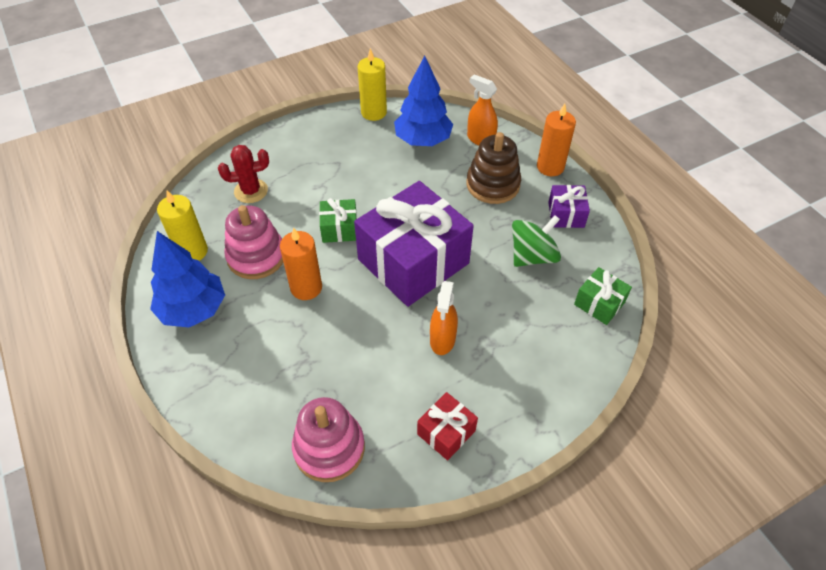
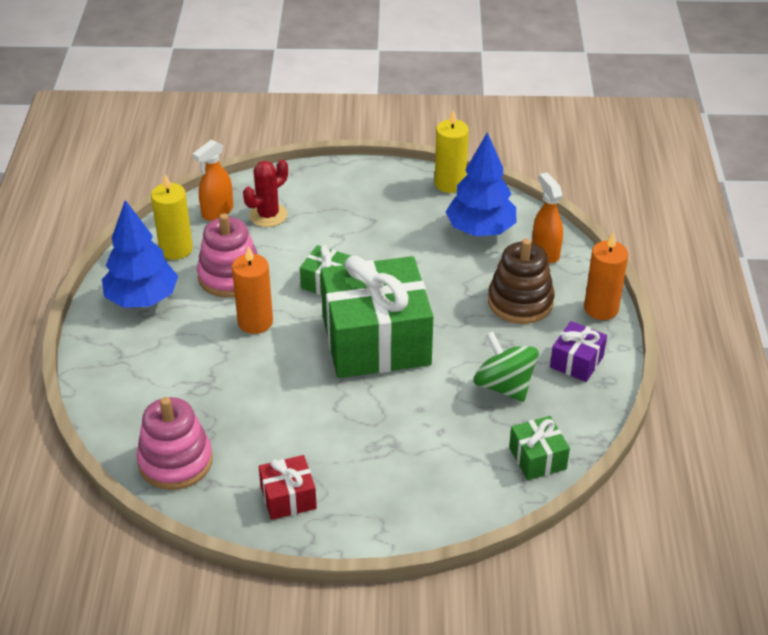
camera: 30 degrees right, 10 degrees down
(251, 191) = (268, 215): red cactus -> red cactus turned 60 degrees counterclockwise
(413, 261) = (376, 341): purple gift -> green gift
(442, 340) = (348, 421): orange spray bottle -> orange spray bottle (217, 212)
(532, 256) = (504, 386): green spinning top -> green spinning top turned 120 degrees counterclockwise

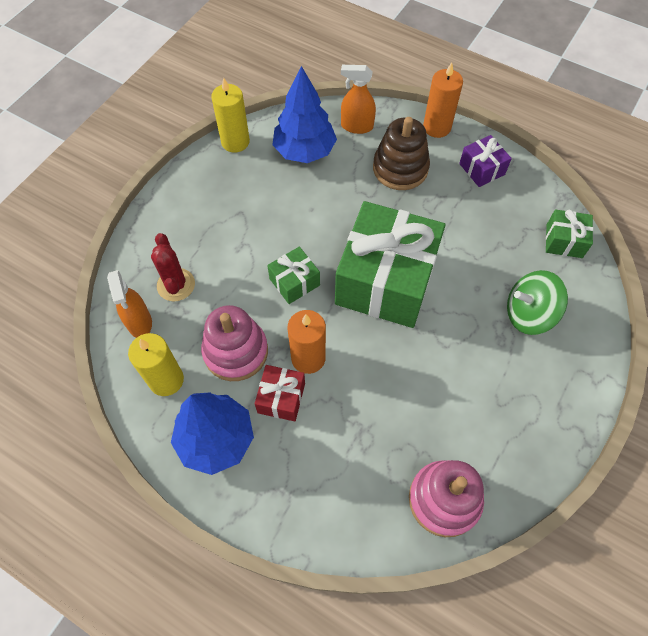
camera: 60 degrees left, 20 degrees up
(288, 497) = (527, 427): red gift -> red gift (281, 398)
(504, 386) = (482, 223): green spinning top -> green spinning top (528, 314)

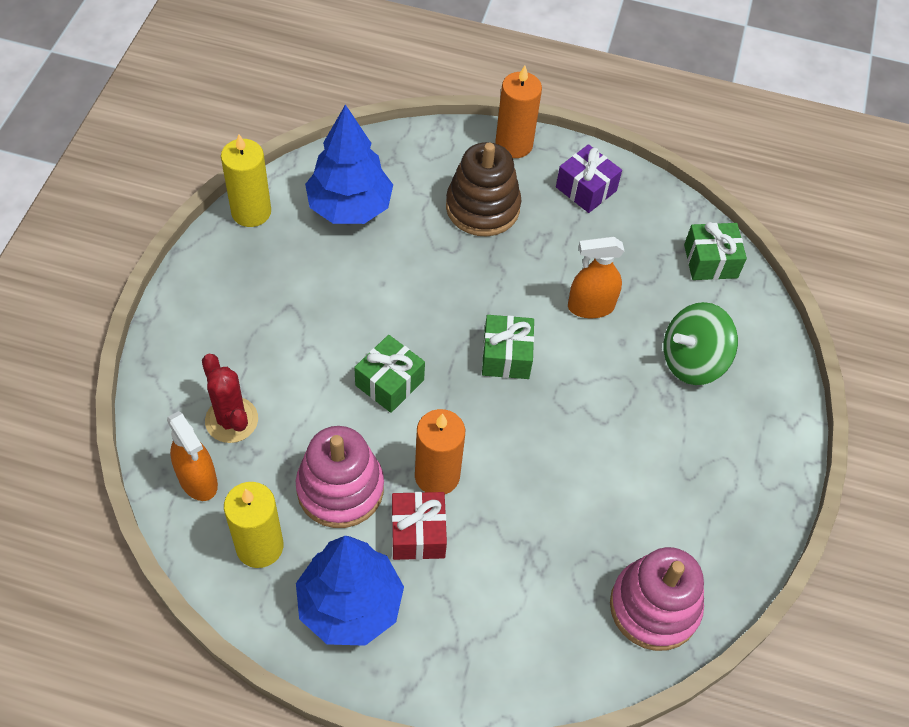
camera: 20 degrees left, 5 degrees down
(356, 126) = (409, 161): orange spray bottle -> orange spray bottle (590, 307)
(385, 280) = (506, 356): green gift -> green gift, size x0.44

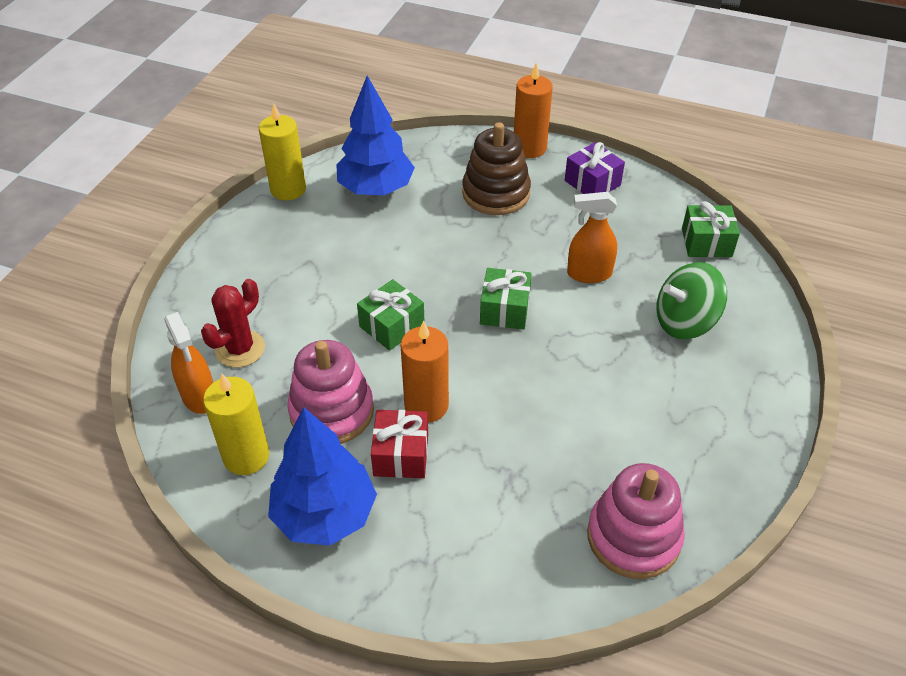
camera: 10 degrees right, 10 degrees down
(231, 420) = (240, 349): red cactus -> red cactus turned 60 degrees clockwise

